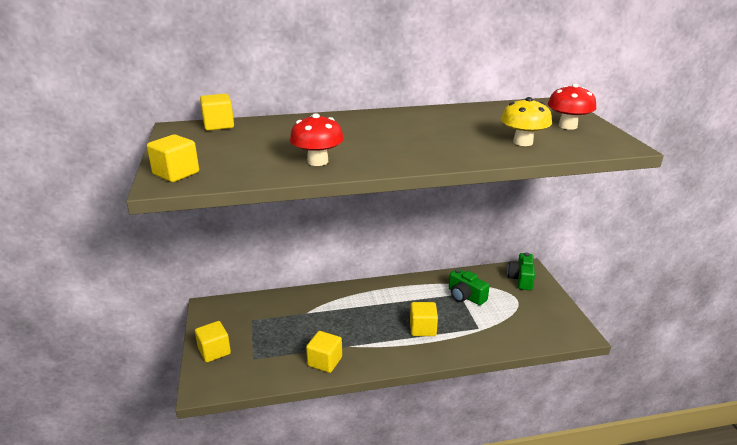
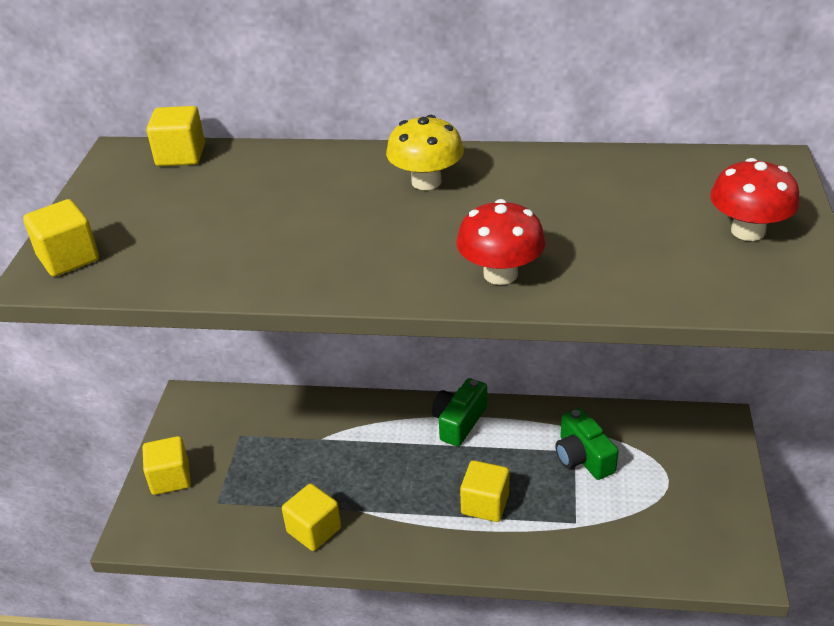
camera: 20 degrees right, 10 degrees up
(317, 161) = (275, 261): red mushroom -> red mushroom (500, 274)
(521, 279) = (696, 442): green camera -> green camera (459, 422)
(523, 142) = (634, 263): yellow mushroom -> yellow mushroom (426, 182)

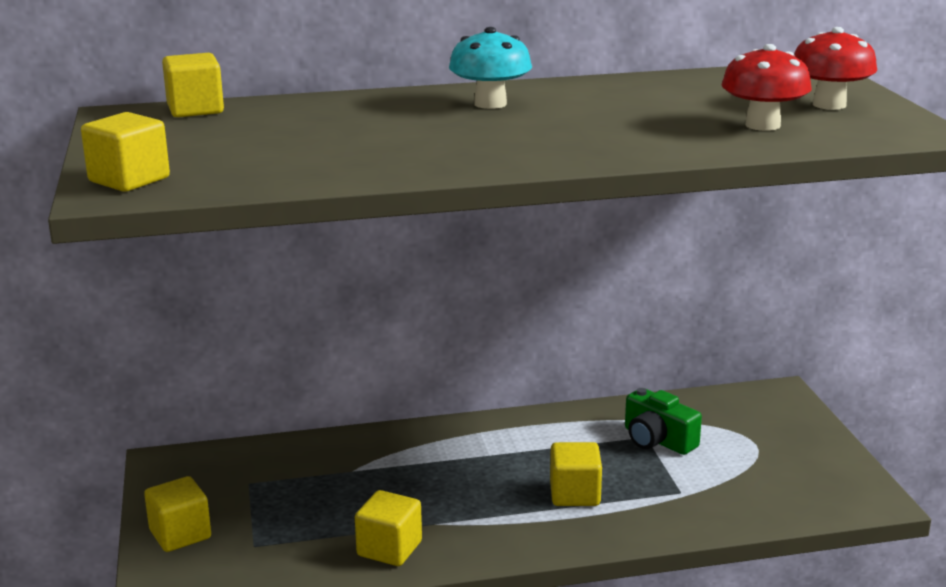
camera: 20 degrees left, 15 degrees down
(426, 182) = (490, 104): yellow mushroom -> turquoise mushroom
(459, 422) = (506, 433): green camera -> none
(500, 274) = (623, 146): red mushroom -> red mushroom (762, 125)

